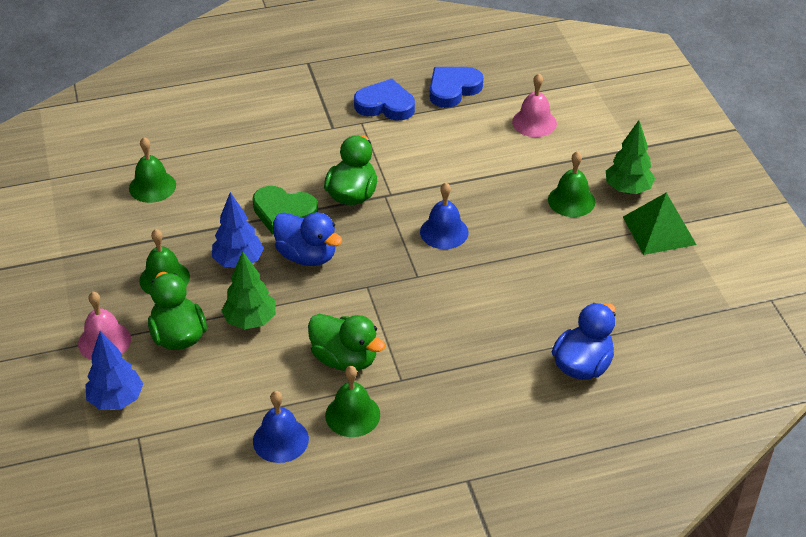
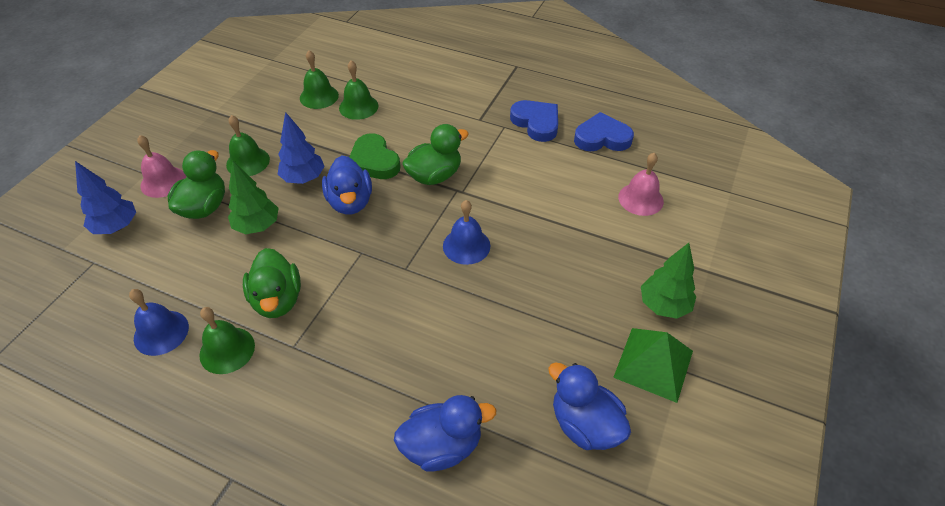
camera: 40 degrees right, 5 degrees up
(571, 200) = (600, 284): green bell -> green bell (358, 107)
(656, 293) = (584, 424): none -> blue duck

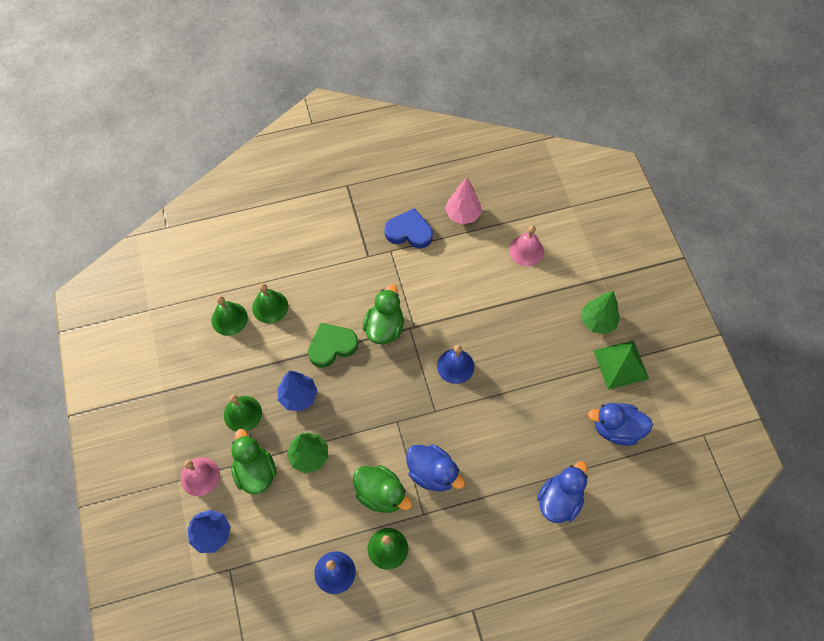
camera: 40 degrees left, 15 degrees up
(350, 202) = (350, 390): blue duck -> blue duck (432, 473)
(374, 161) = (332, 346): green heart -> green heart turned 135 degrees clockwise
(602, 138) = (462, 215): blue heart -> pink tree

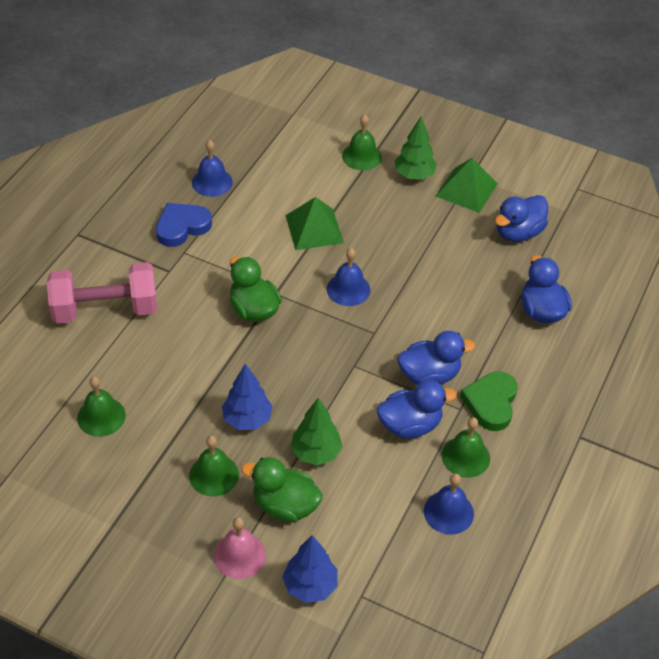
camera: 50 degrees left, 15 degrees down
(270, 307) = (128, 376): green bell -> green bell (361, 156)
(306, 251) = (105, 309): none -> pink dumbbell
(332, 346) = (226, 359): green heart -> green heart (491, 403)
(381, 494) = (410, 425): green duck -> blue duck
(462, 215) = (212, 182): pink tree -> blue bell
(485, 304) = (314, 229): none -> green pyramid
(526, 250) = (297, 169): pink bell -> none

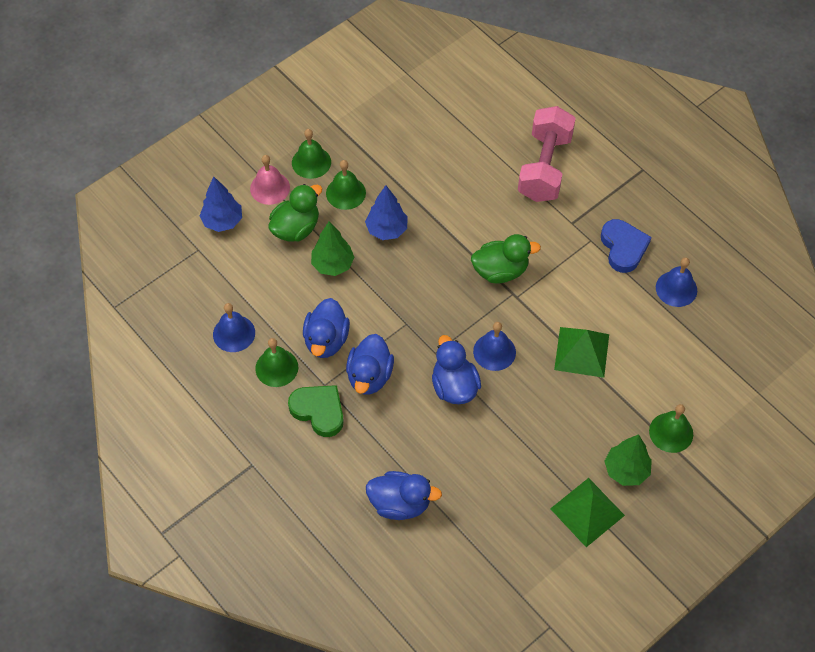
camera: 115 degrees right, 10 degrees up
(101, 416) = (434, 138): green bell -> green bell (311, 162)
(518, 232) = (508, 533): blue duck -> blue duck (454, 386)

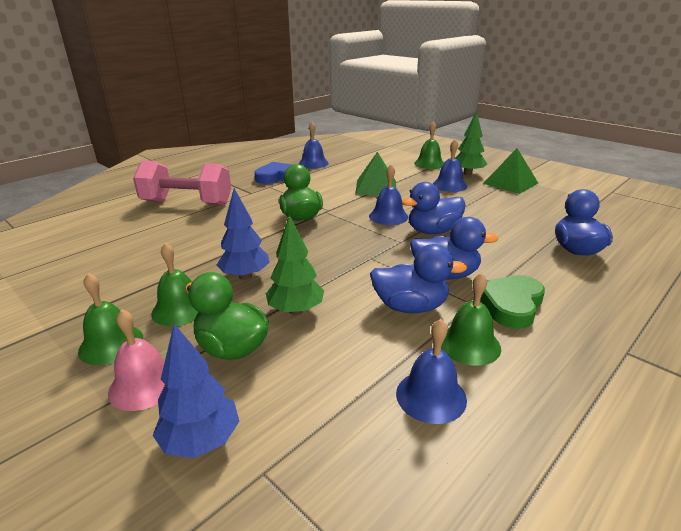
camera: 95 degrees left, 30 degrees down
(583, 436) = (449, 185): none -> blue bell

